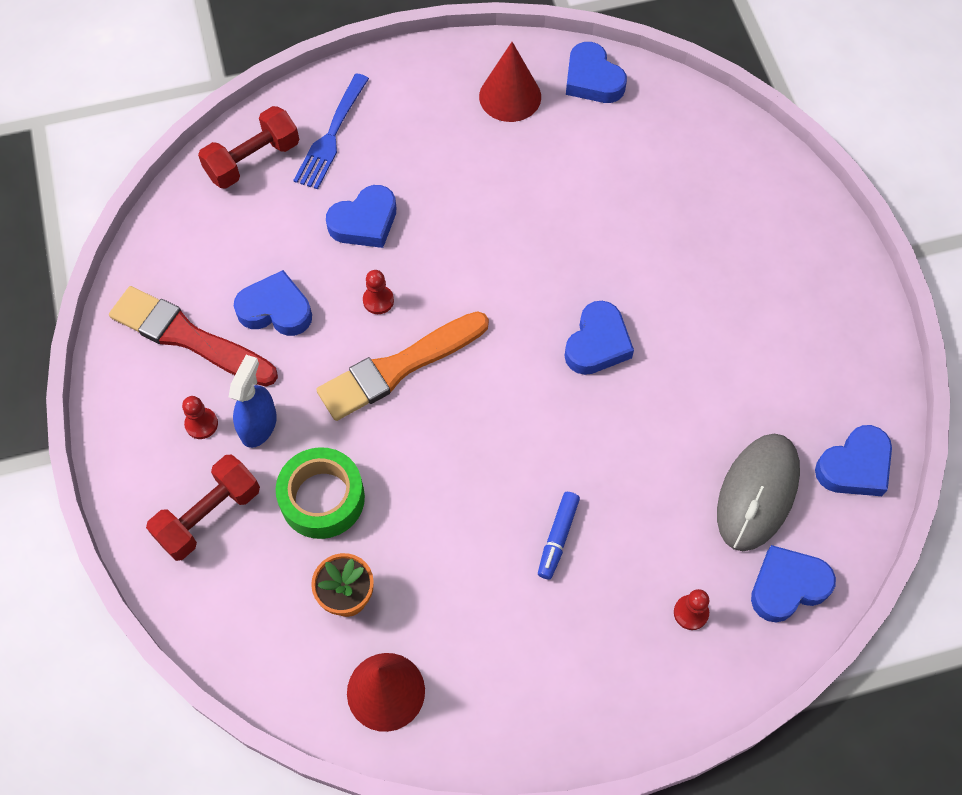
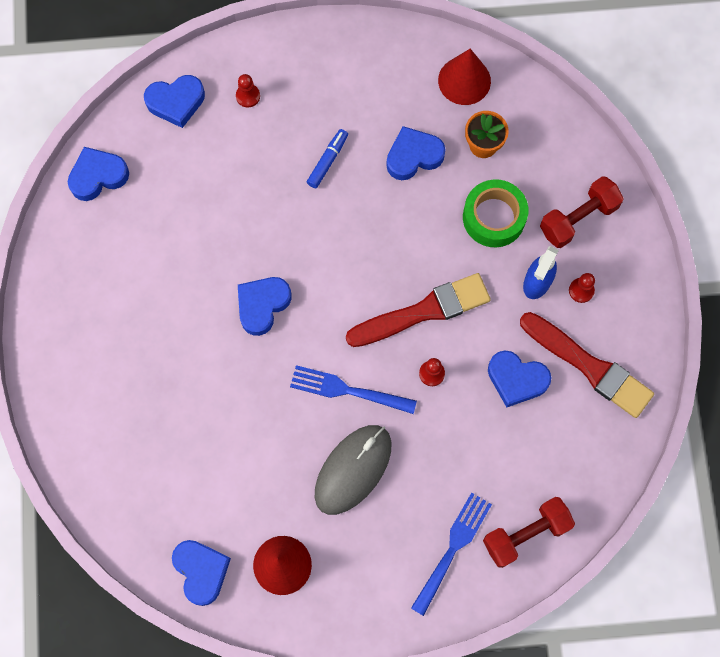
camera: 170 degrees left, 10 degrees up
(364, 222) = (433, 451): blue heart -> blue heart (413, 156)
(398, 368) = (423, 311): orange brush -> red brush
(473, 268) = (348, 390): none -> blue fork
(757, 493) = (175, 168): grey mouse -> grey mouse (353, 469)

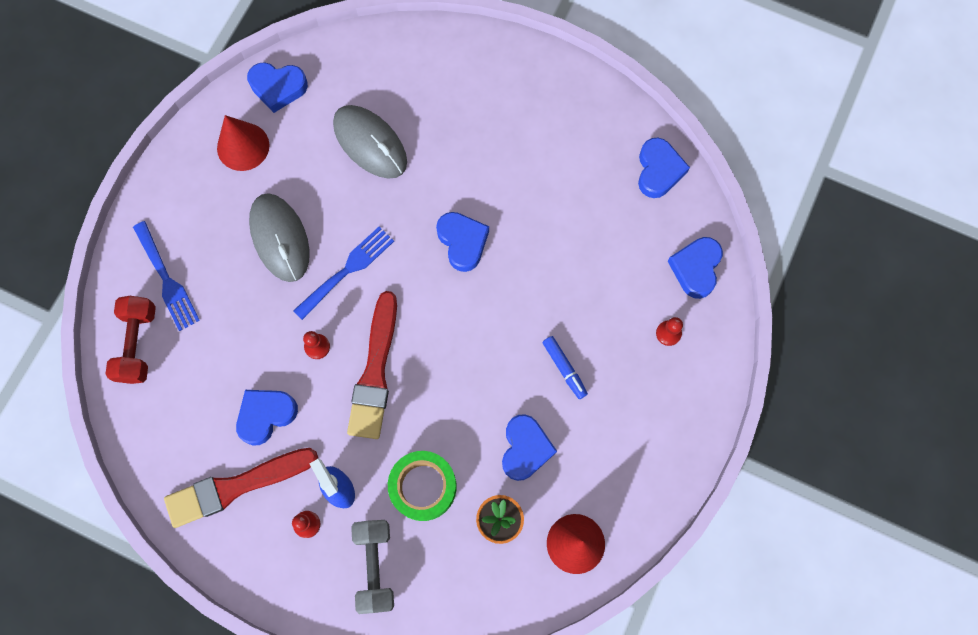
camera: 120 degrees right, 0 degrees up
(211, 445) = (370, 143): none -> grey mouse
(578, 218) = (375, 566): red dumbbell -> grey dumbbell

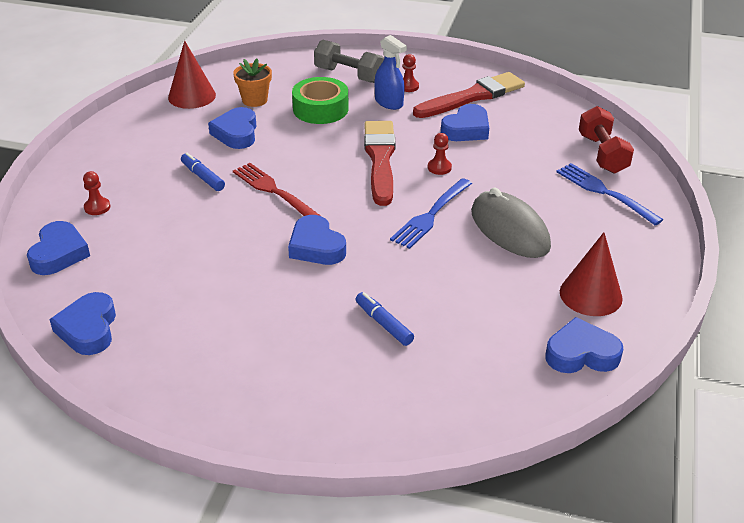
camera: 170 degrees right, 35 degrees down
(370, 143) = (444, 314): grey mouse -> none
(375, 566) = (349, 75): grey dumbbell -> grey dumbbell turned 45 degrees counterclockwise
(421, 140) = (383, 324): none -> blue marker
(492, 332) = (274, 191): none -> red fork

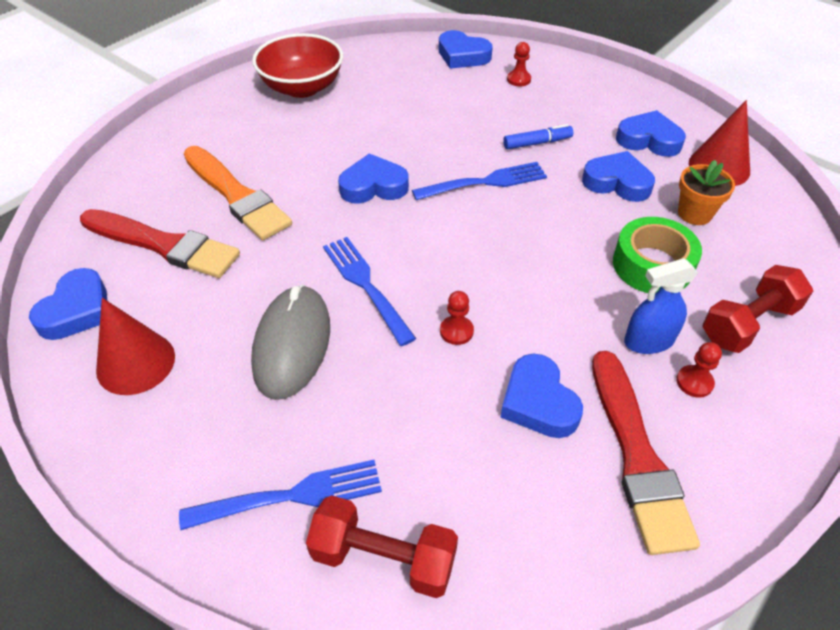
camera: 115 degrees right, 10 degrees up
(88, 329) = (360, 57): blue heart -> blue heart (649, 140)
(175, 353) = (302, 87): none -> red bowl
(274, 191) = (484, 183): red fork -> blue fork
(349, 75) = (748, 324): grey dumbbell -> red dumbbell
(380, 159) = (504, 282): red brush -> red brush (164, 245)
(383, 324) = (236, 196): blue marker -> orange brush
(509, 229) = (292, 344): grey mouse -> grey mouse turned 75 degrees counterclockwise

